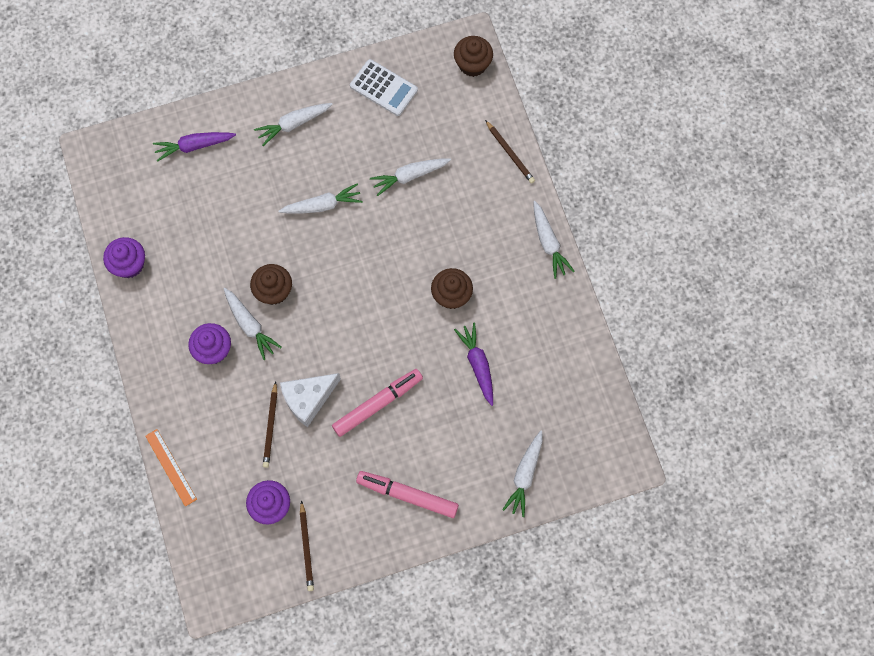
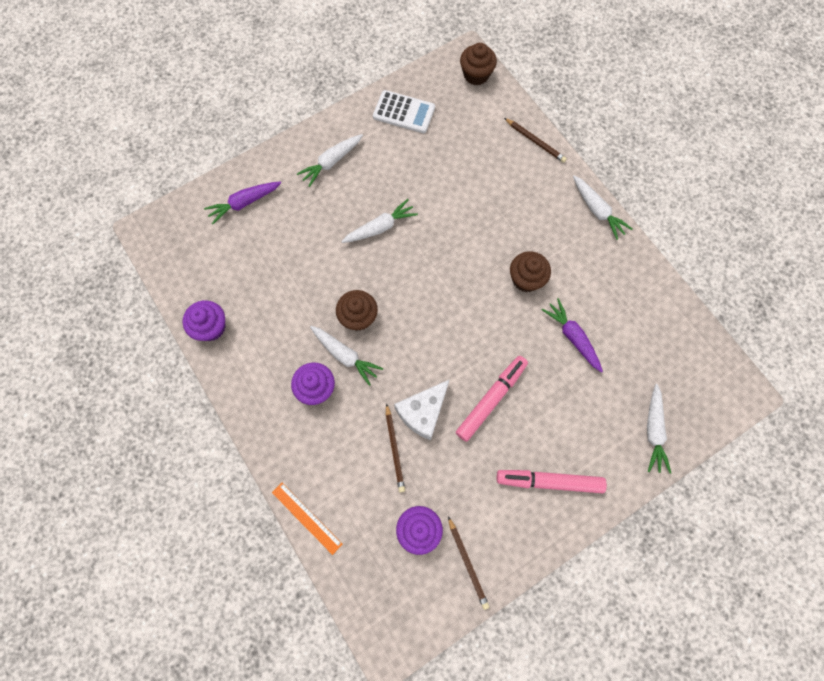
camera: 15 degrees left, 0 degrees up
(410, 176) = (452, 182): white carrot -> none

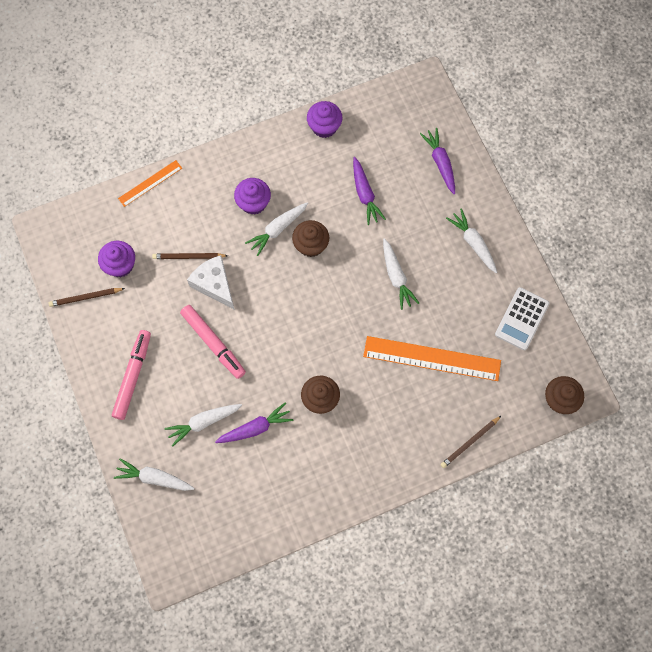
camera: 100 degrees right, 0 degrees up
(290, 272) = (364, 194): none -> purple carrot
(460, 183) = (432, 358): none -> orange ruler
(597, 210) = (381, 485): white carrot -> white carrot (204, 422)

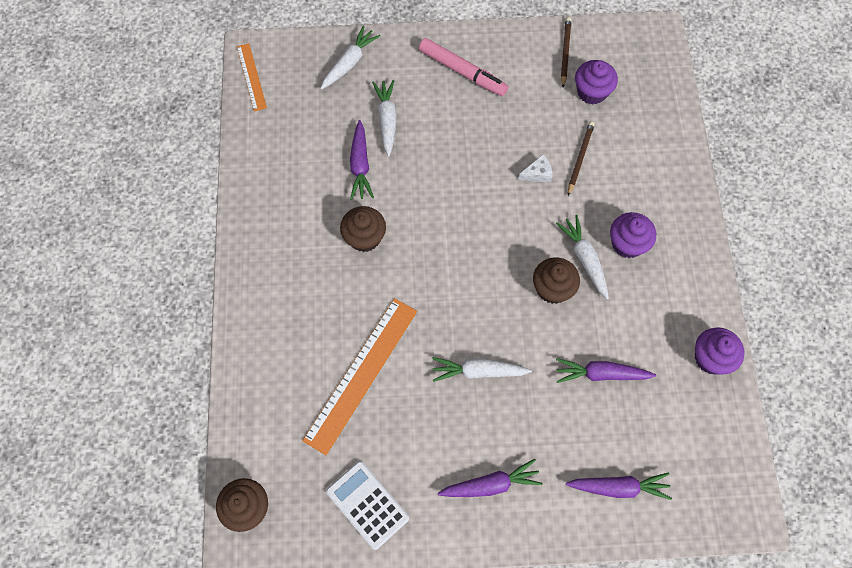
camera: 110 degrees right, 5 degrees down
(150, 183) = (684, 145): orange ruler -> orange ruler (251, 77)
(213, 343) = (469, 153): pink marker -> none
(214, 284) = (537, 174): white cheese -> white cheese, size x0.53
(470, 442) = (246, 378): brown pencil -> none
(473, 243) = (490, 485): white carrot -> purple carrot

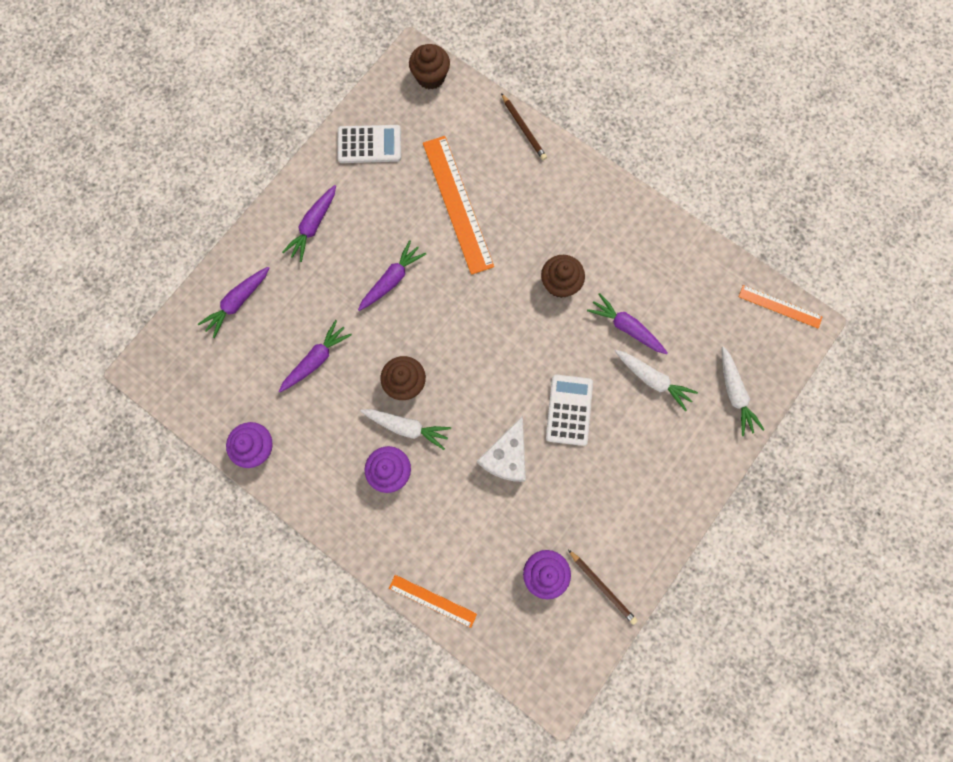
camera: 130 degrees right, 10 degrees up
(462, 72) = (652, 479): pink marker -> none
(462, 158) = (569, 410): none -> white calculator
(479, 371) = (391, 280): white carrot -> purple carrot
(537, 174) = (506, 456): white cheese -> white cheese, size x1.87
(580, 158) = (491, 503): brown pencil -> brown pencil (523, 128)
(681, 145) = (432, 600): none -> orange ruler

